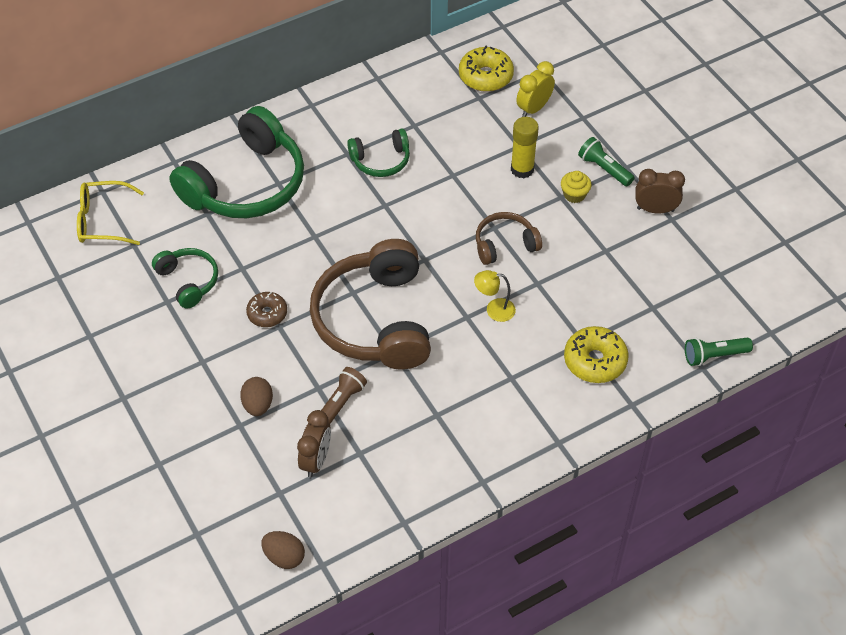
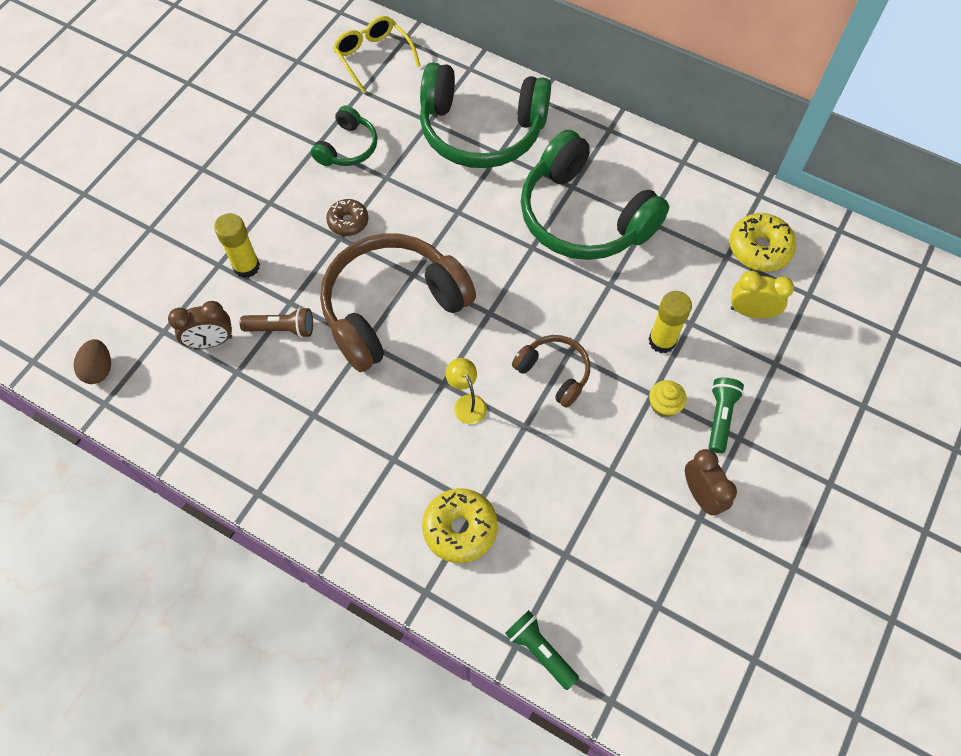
camera: 60 degrees right, 10 degrees up
(258, 405) = (246, 266): brown egg -> yellow glue stick
(381, 160) = (583, 216): green headphones -> green headphones, size x2.02

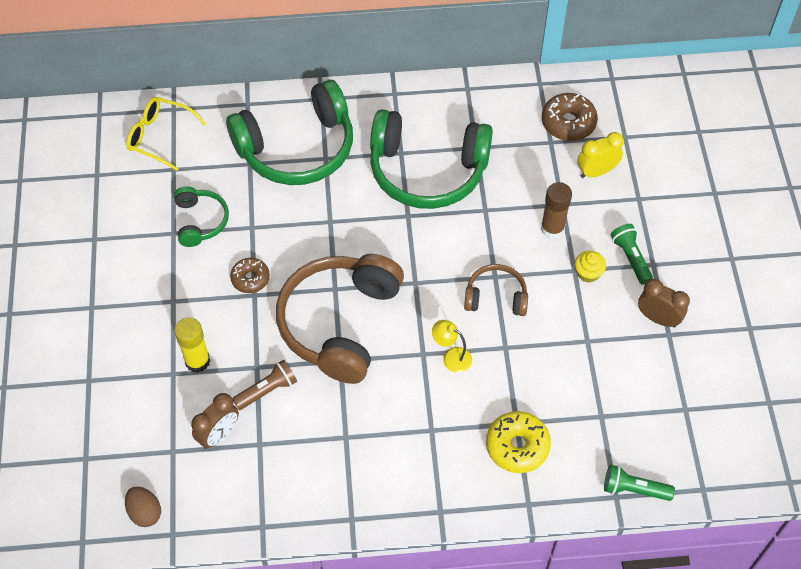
camera: 35 degrees left, 5 degrees down
(662, 341) = (552, 229): yellow glue stick -> brown glue stick
(759, 249) = (568, 123): yellow donut -> brown donut

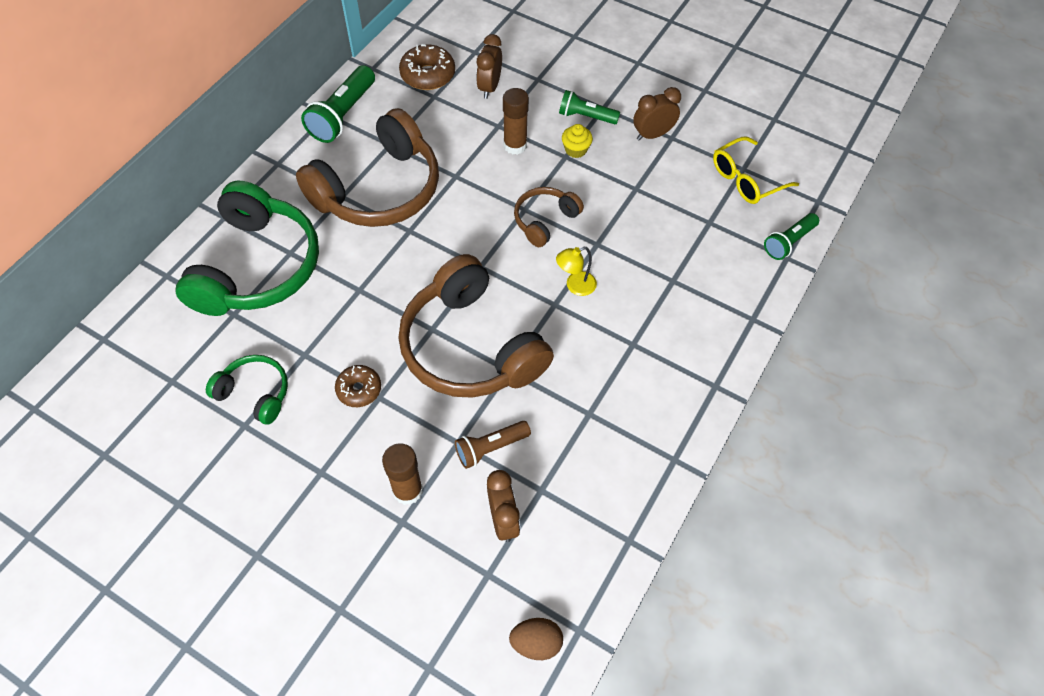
camera: 55 degrees left, 0 degrees up
(160, 137) = (122, 370): yellow glasses -> yellow glasses (746, 179)
(197, 361) = (407, 490): yellow glue stick -> brown glue stick
(267, 390) = (490, 448): brown flashlight -> brown flashlight turned 120 degrees counterclockwise
(427, 171) = (379, 189): green headphones -> brown headphones
(475, 99) = (342, 115): none -> green flashlight
(517, 446) = (694, 293): yellow donut -> none
(596, 172) = (489, 87): yellow clock -> brown clock

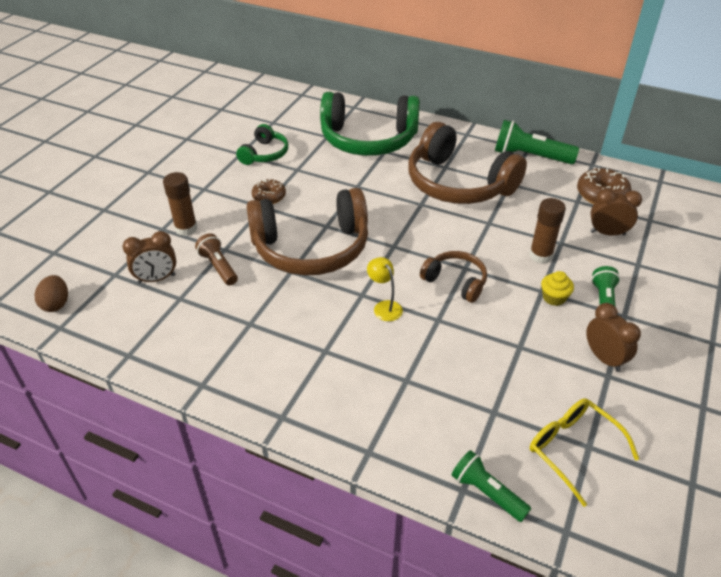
camera: 85 degrees right, 15 degrees down
(470, 347) = (311, 248): brown headphones -> brown headphones turned 150 degrees counterclockwise

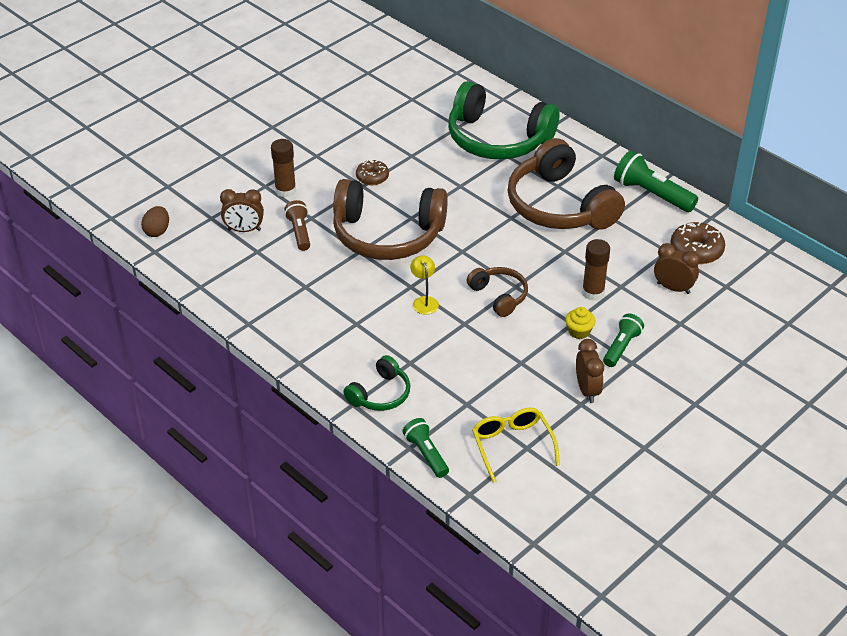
camera: 20 degrees right, 0 degrees up
(264, 154) = (388, 132): green headphones -> green headphones (380, 394)

